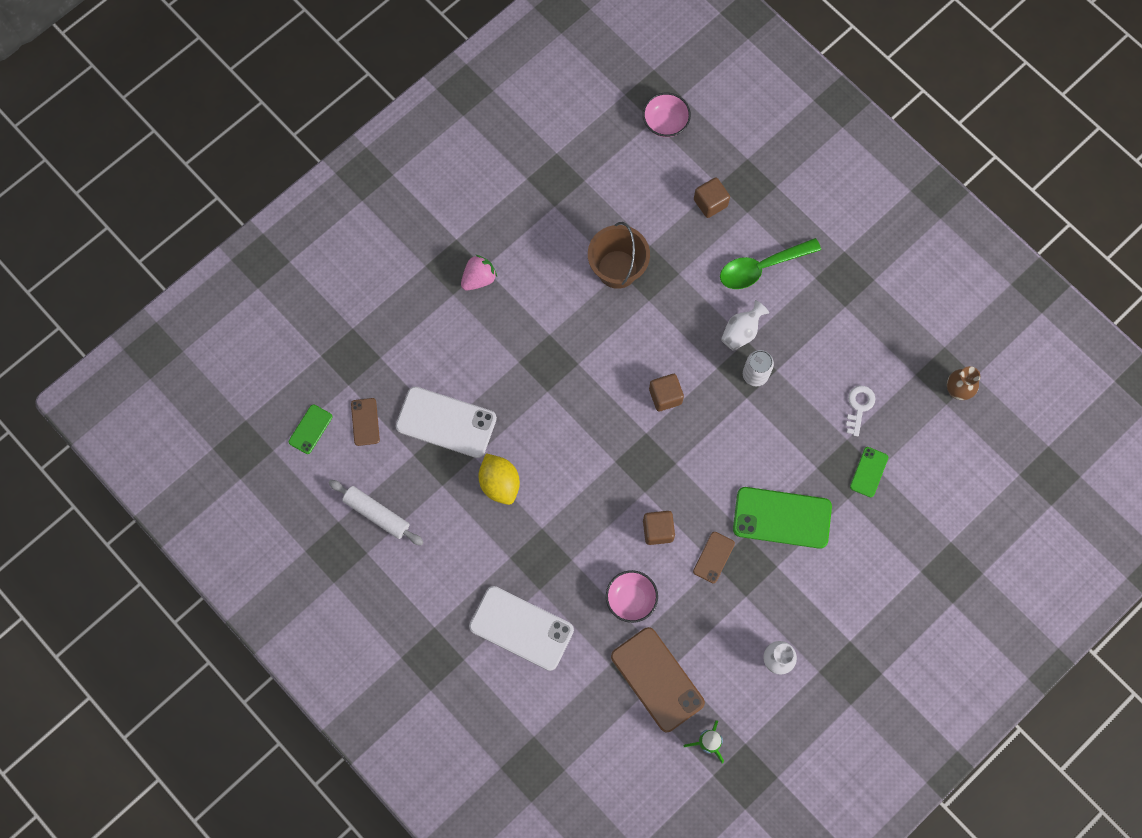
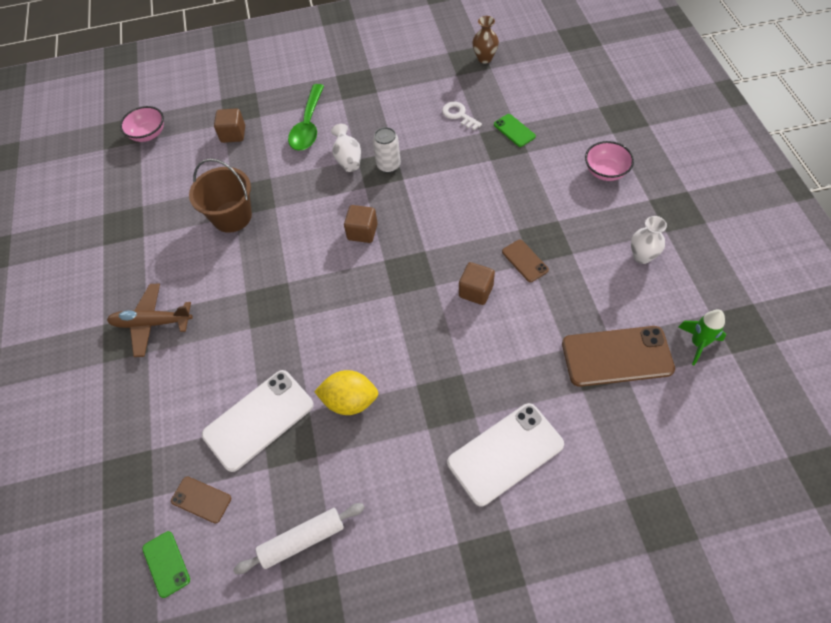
camera: 55 degrees left, 15 degrees down
(479, 278) = (152, 323): pink strawberry -> brown plane
(631, 599) = (528, 342): pink bowl -> pink bowl (605, 171)
(782, 517) = (518, 199): green phone -> none

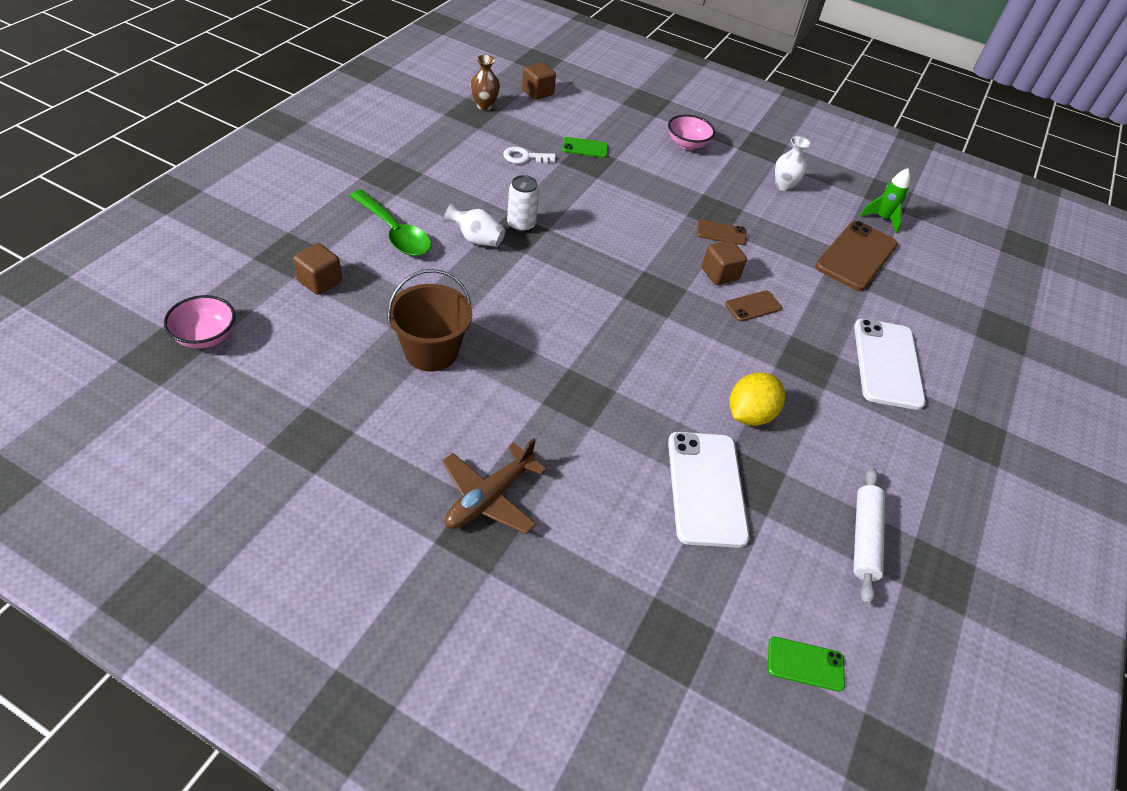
camera: 60 degrees left, 10 degrees down
(201, 499) = (755, 589): brown phone -> brown phone (753, 306)
(362, 232) = (574, 287): brown cube -> brown cube (537, 92)

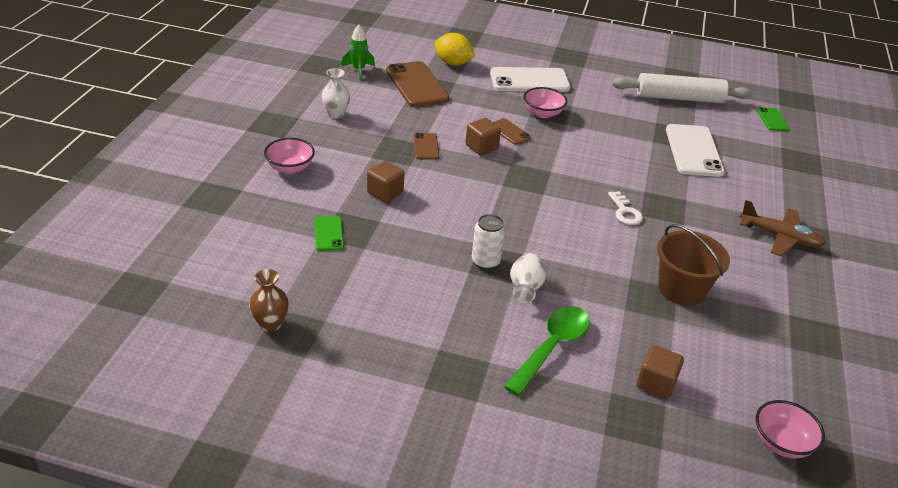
camera: 100 degrees left, 10 degrees down
(525, 157) = (368, 274): white key -> white key (625, 212)
(537, 92) = (221, 283): brown cube -> brown cube (385, 193)
(706, 488) = (693, 151): white phone -> white phone turned 75 degrees counterclockwise
(749, 414) = (619, 134): yellow lemon -> yellow lemon (453, 63)
(800, 351) = (543, 113): none -> pink bowl
(856, 256) = (416, 85): brown phone -> brown phone turned 45 degrees clockwise
(864, 538) = (679, 98): white rolling pin -> white rolling pin, size x1.51

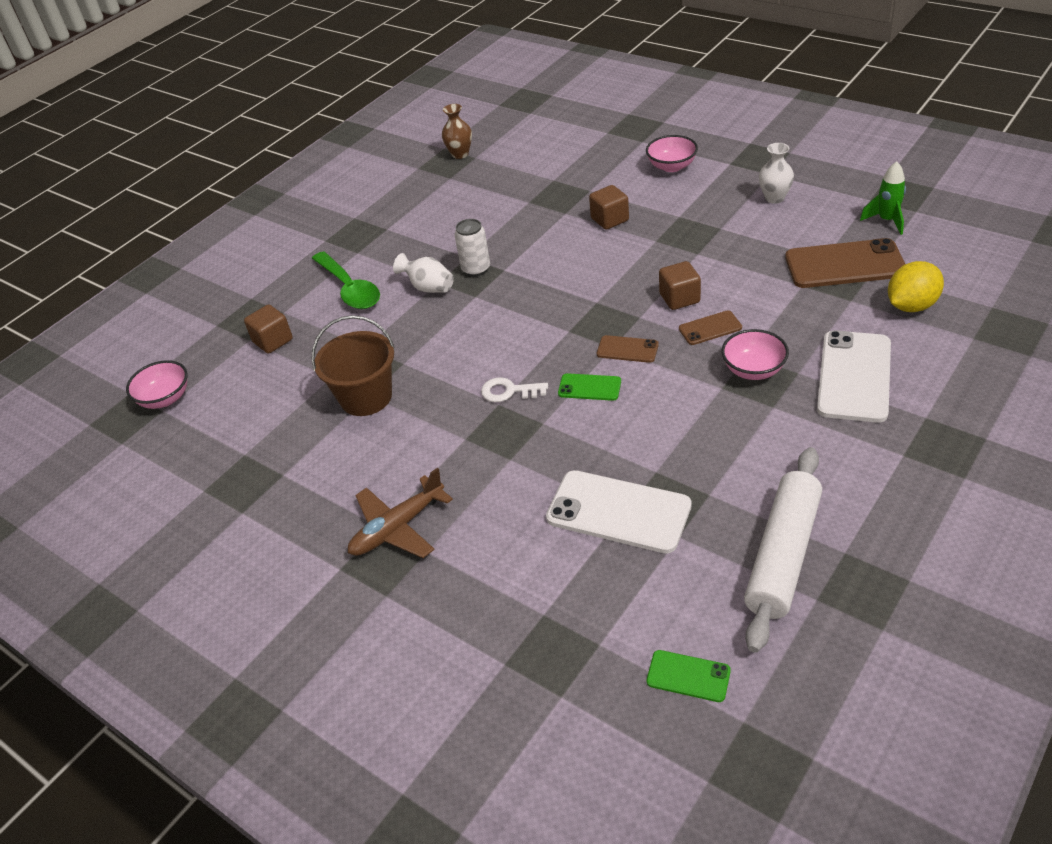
camera: 120 degrees right, 5 degrees up
(328, 234) = (557, 184): green phone -> green phone (589, 387)
(426, 146) = (690, 255): brown phone -> brown phone (627, 349)

